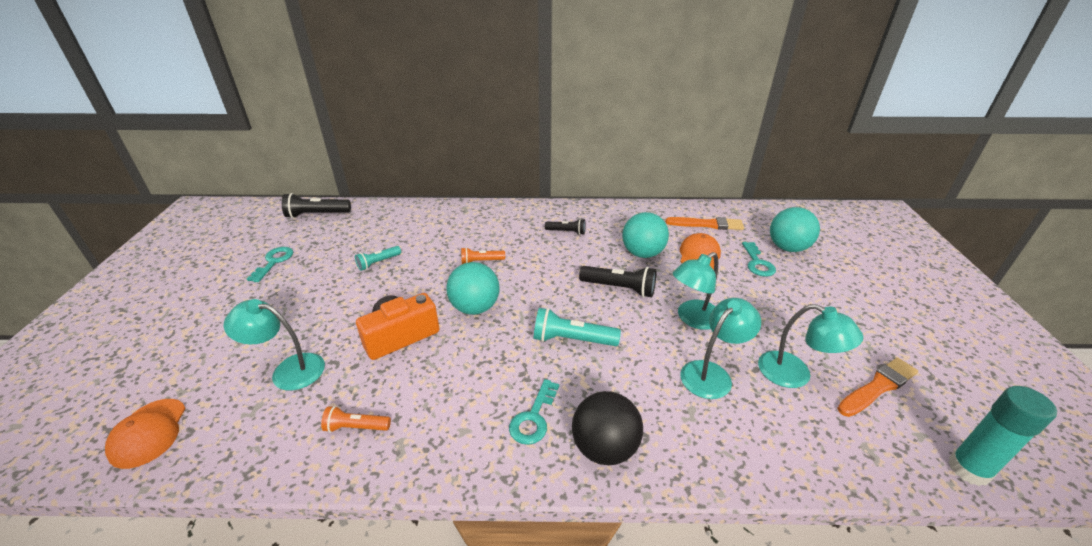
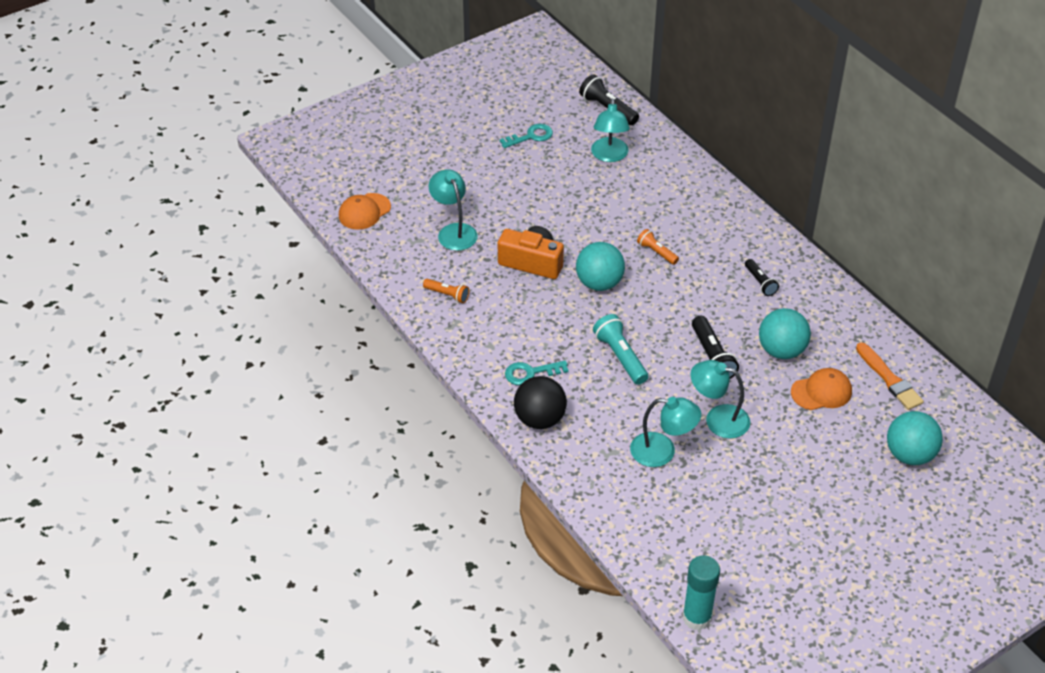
camera: 55 degrees right, 10 degrees up
(356, 427) = (447, 295): orange flashlight -> orange flashlight turned 150 degrees clockwise
(378, 263) = (590, 193): turquoise flashlight -> none
(757, 263) = (854, 438): turquoise key -> none
(795, 374) = (709, 502): turquoise lamp -> turquoise lamp (609, 156)
(877, 387) = (743, 556): orange brush -> none

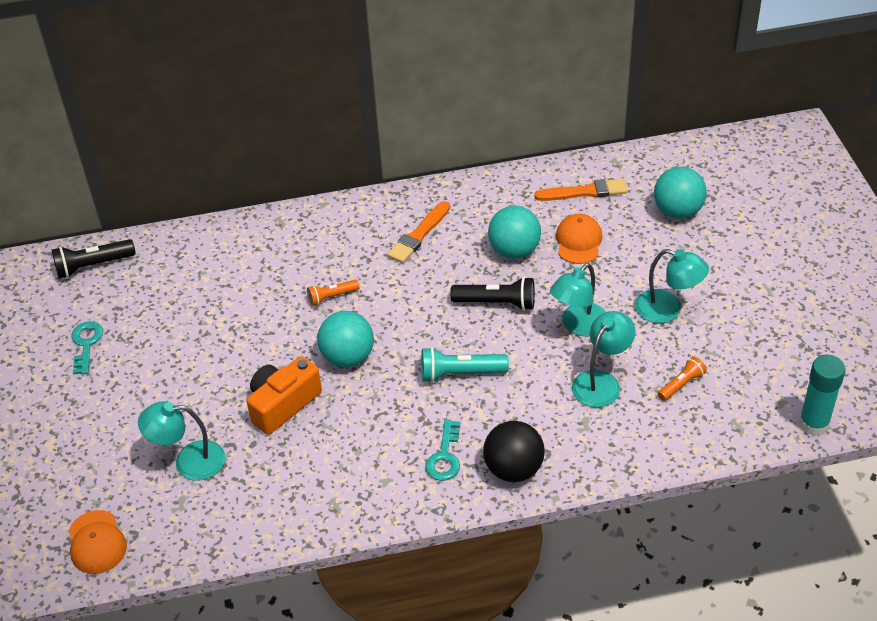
camera: 65 degrees left, 0 degrees up
(447, 295) = (286, 498): orange flashlight -> orange flashlight (681, 384)
(609, 156) = (166, 288): turquoise lamp -> turquoise lamp (668, 309)
(760, 282) = (419, 235): black flashlight -> orange brush

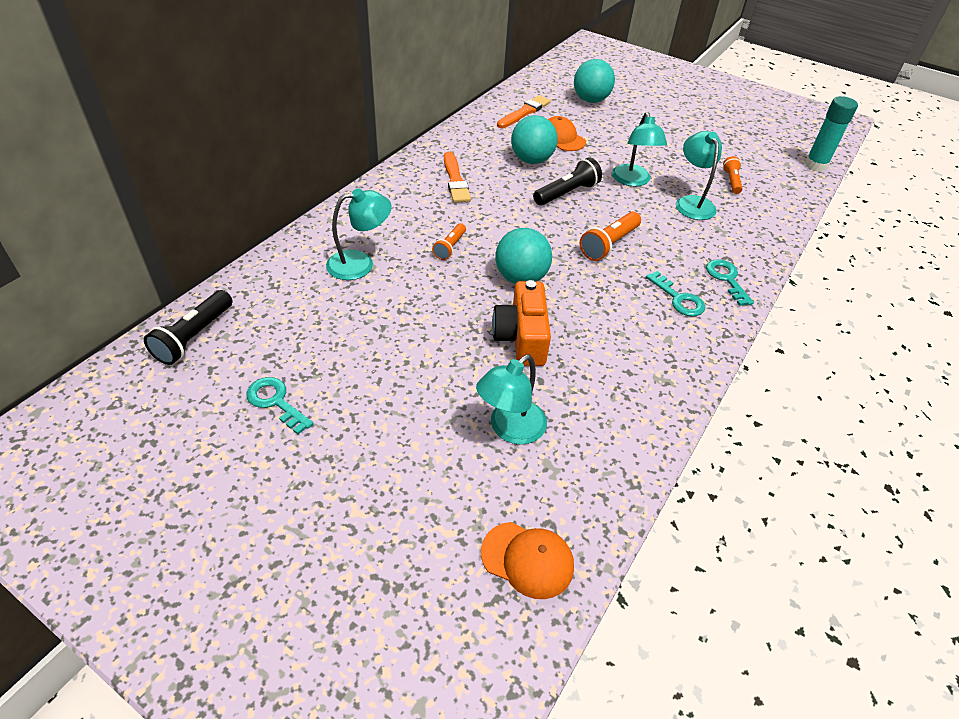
camera: 50 degrees left, 0 degrees up
(460, 373) = (609, 244): turquoise flashlight -> orange flashlight
(513, 469) = (726, 279): black ball -> turquoise key
(668, 309) = (664, 149): turquoise lamp -> turquoise lamp (360, 263)

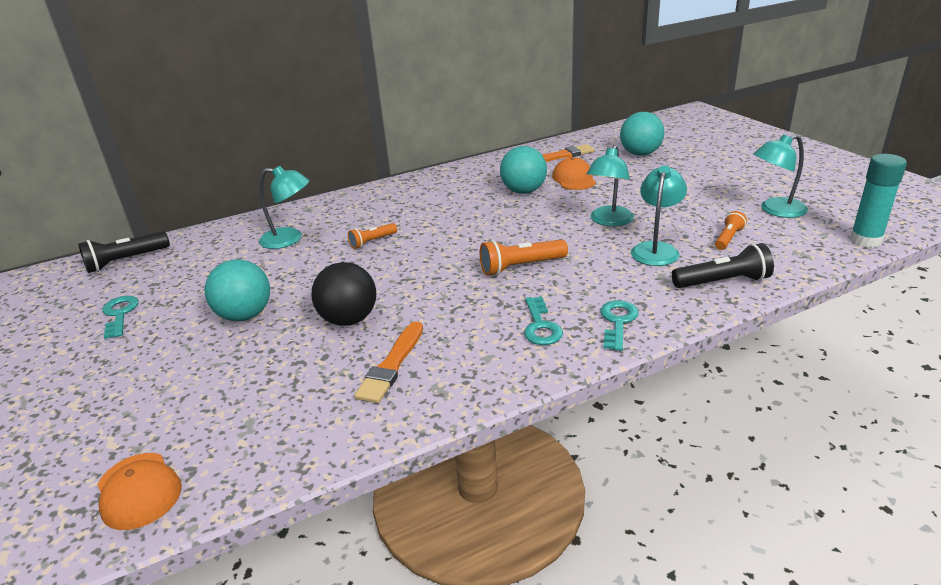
camera: 35 degrees right, 15 degrees down
(455, 180) = (436, 196): orange brush -> orange brush (392, 365)
(510, 429) = (252, 385): turquoise lamp -> turquoise lamp (775, 210)
(521, 278) = (404, 275): turquoise ball -> turquoise ball (245, 315)
(521, 338) = (349, 320): orange camera -> black ball
(567, 193) = (527, 220): black flashlight -> black flashlight (723, 282)

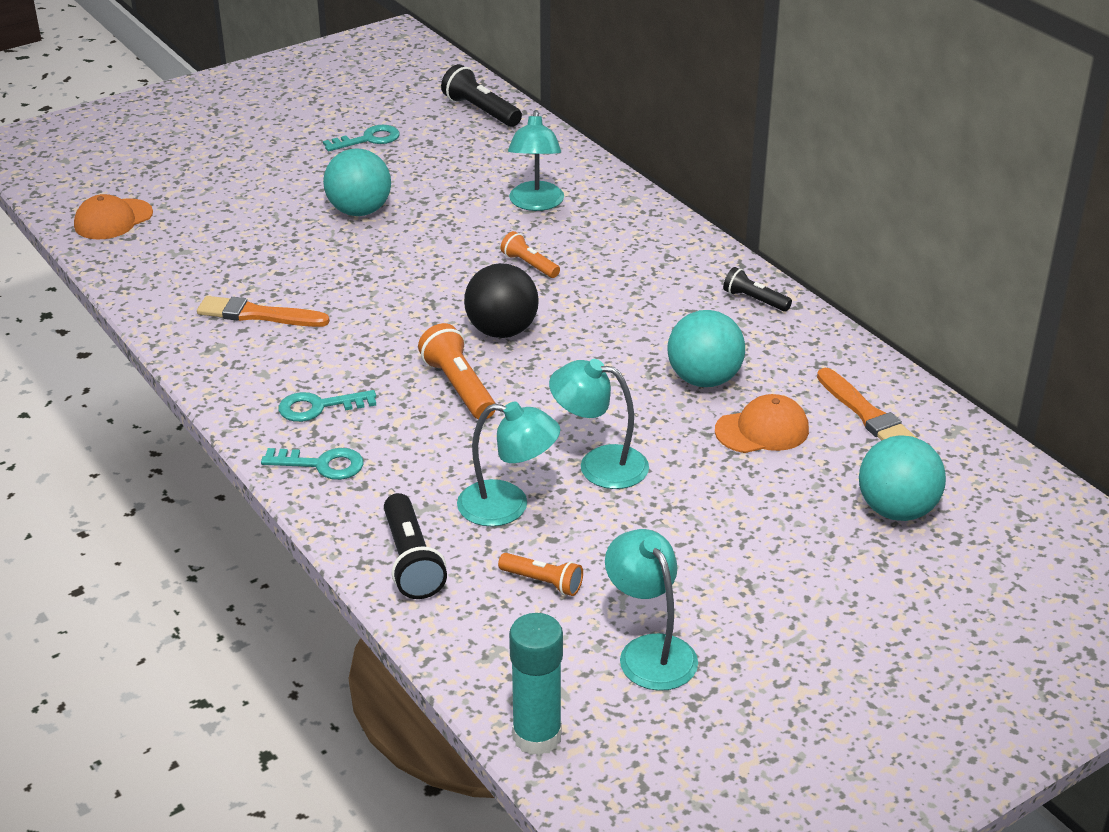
camera: 80 degrees right, 5 degrees up
(349, 320) = (345, 276): black ball -> black ball (502, 331)
(445, 177) = (754, 300): none -> black flashlight

